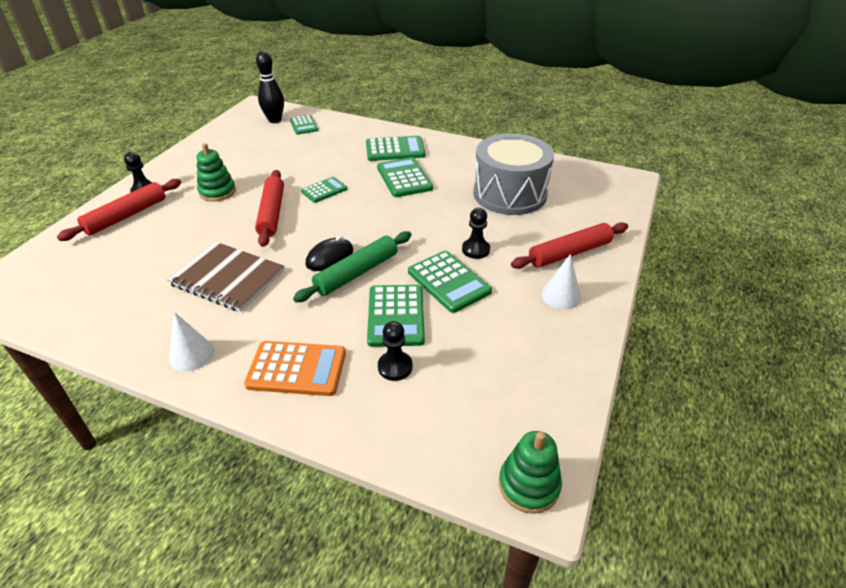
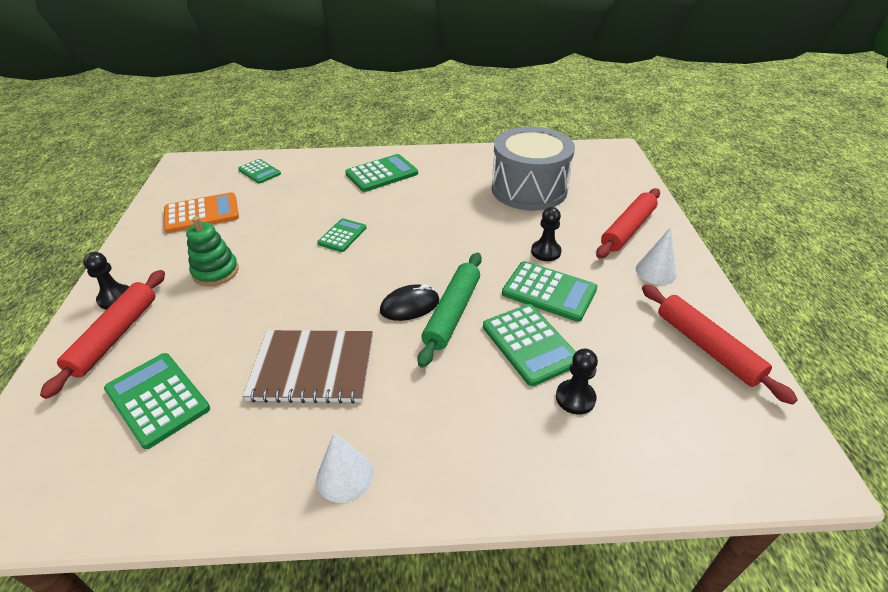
camera: 25 degrees left, 0 degrees up
(271, 213) = (303, 277): red rolling pin -> red rolling pin (706, 347)
(274, 120) = (220, 174): black bowling pin -> none
(297, 369) = (480, 442): orange calculator -> orange calculator (202, 214)
(329, 257) = (410, 306): black mouse -> black mouse turned 45 degrees clockwise
(404, 178) = (416, 200): green calculator -> green calculator (157, 399)
(529, 485) = (791, 464): green stacking toy -> none

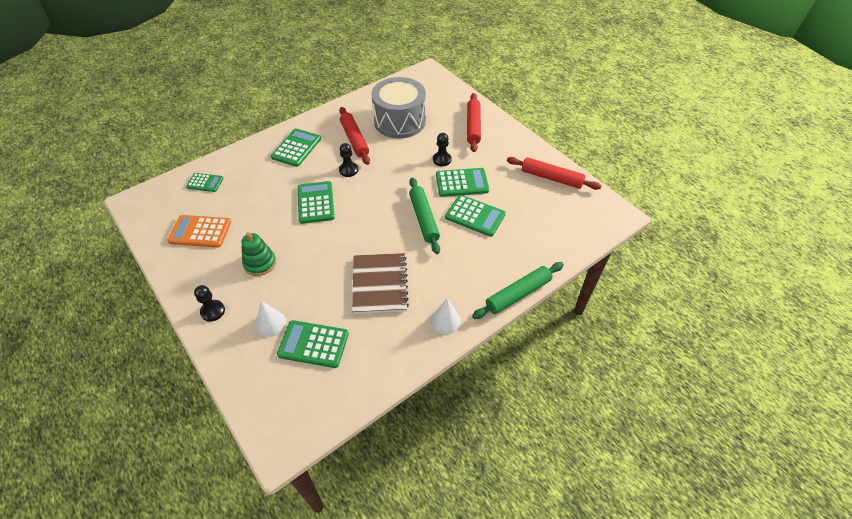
camera: 35 degrees left, 10 degrees up
(115, 336) = (243, 330): red rolling pin -> red rolling pin (354, 139)
(202, 214) = (200, 231): orange calculator -> orange calculator turned 120 degrees counterclockwise
(312, 368) = (380, 284): brown notebook -> brown notebook turned 60 degrees counterclockwise
(342, 235) = (316, 202): green calculator -> green calculator, size x1.59
(410, 306) = (398, 226): black mouse -> none
(496, 505) = (518, 294): none -> green rolling pin
(575, 398) = (514, 231): black pawn -> black pawn (348, 170)
(655, 271) = (504, 146): white cone -> white cone (271, 323)

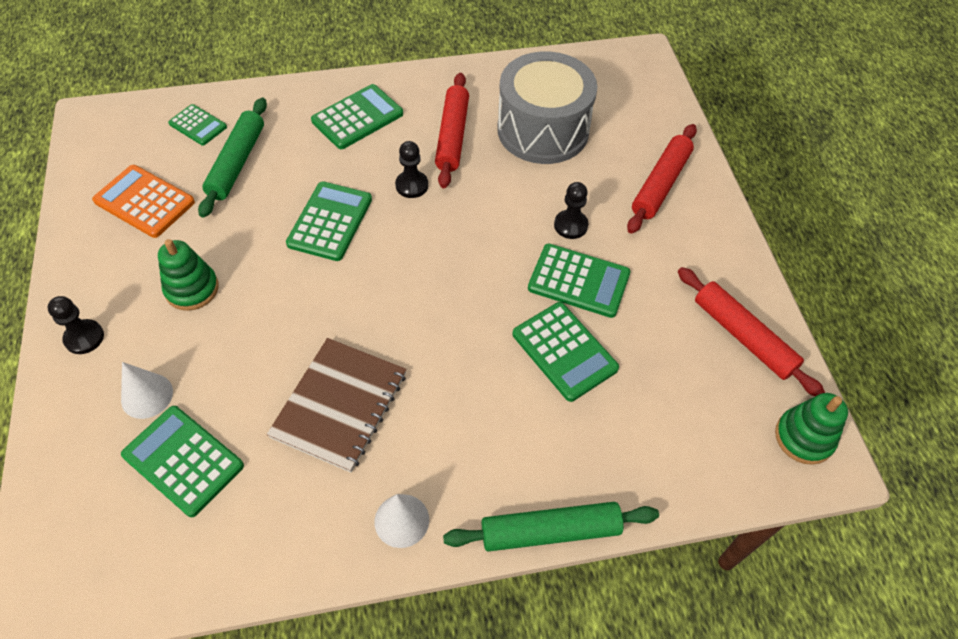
camera: 25 degrees right, 5 degrees up
(423, 219) = (477, 320): green rolling pin -> green rolling pin (237, 163)
(602, 209) = (804, 437): none -> green stacking toy

